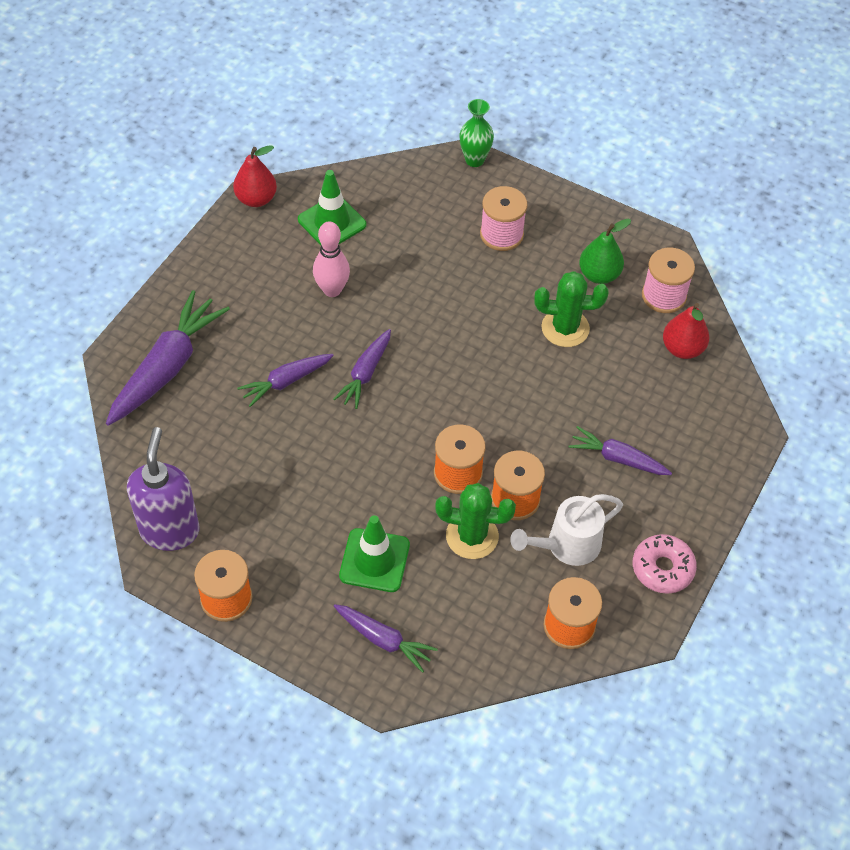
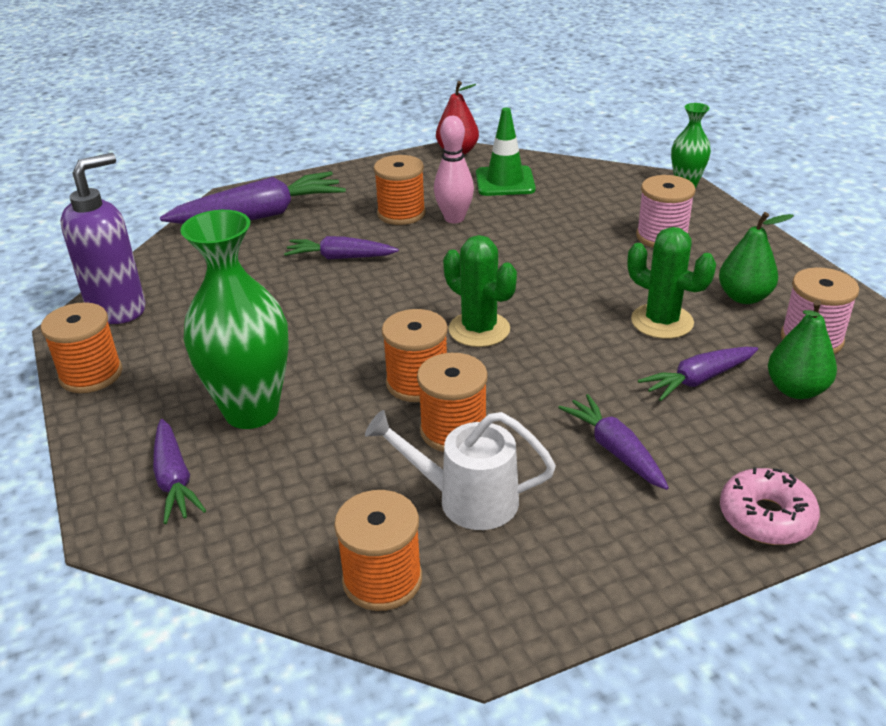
camera: 40 degrees right, 20 degrees down
(284, 305) = (401, 213): none -> orange spool
(365, 374) = (416, 278): purple carrot -> purple carrot (698, 380)
(374, 560) = (251, 411): green traffic cone -> green vase
(472, 536) = (370, 439): green cactus -> green cactus (479, 329)
(662, 568) = (566, 585): pink donut -> pink donut (766, 517)
(682, 349) = (796, 390): red pear -> green pear

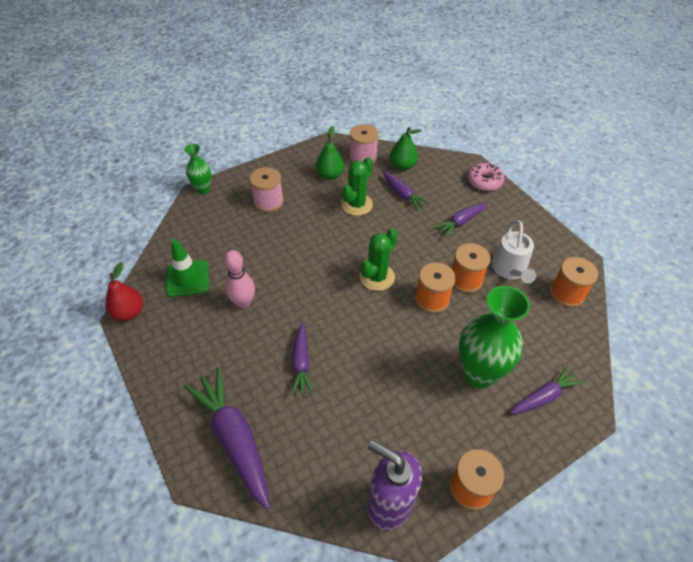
camera: 100 degrees left, 15 degrees up
(401, 213) = (235, 336): orange spool -> none

